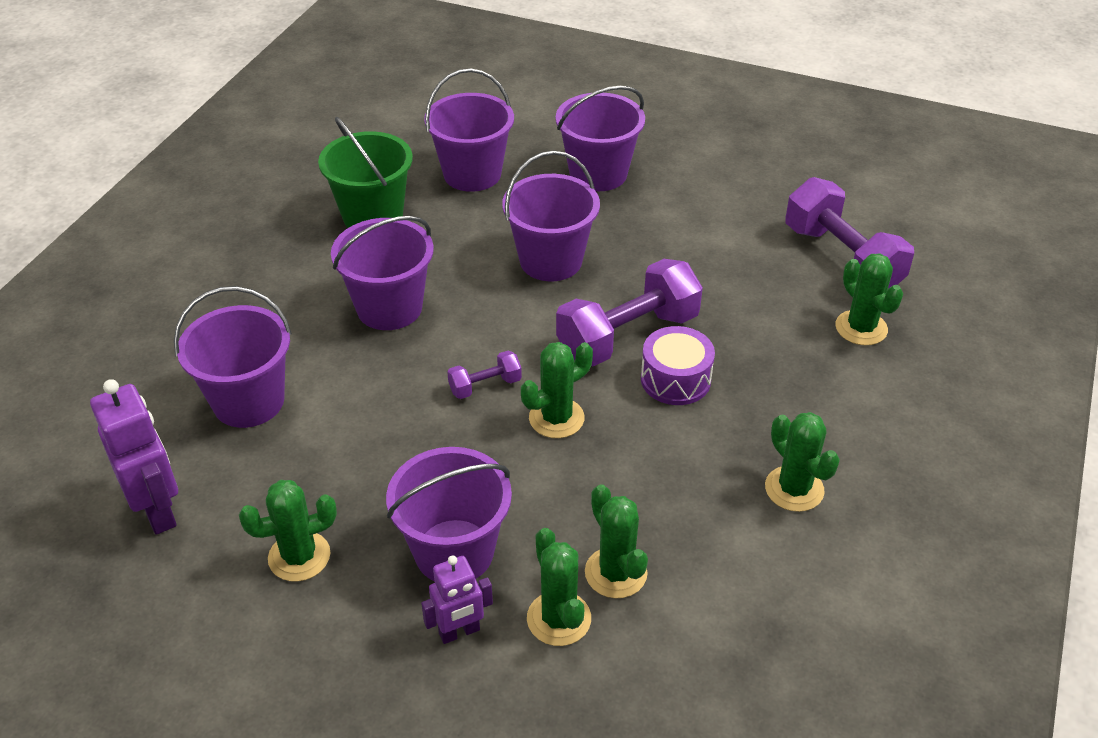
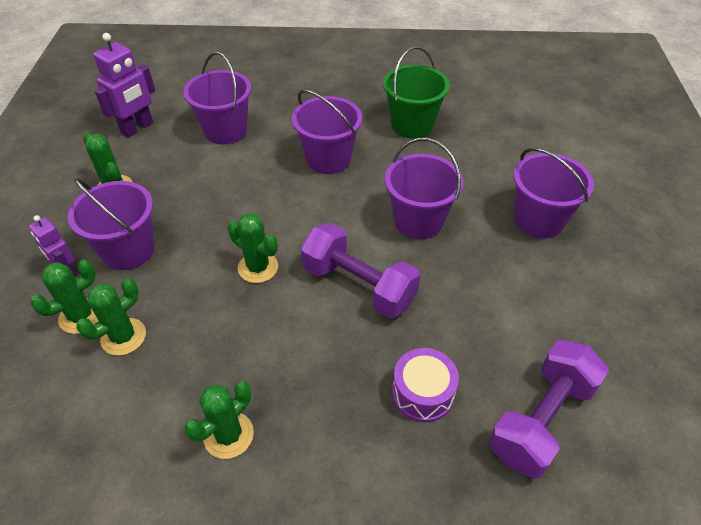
camera: 70 degrees right, 5 degrees up
(472, 174) = (487, 155): purple bucket -> none
(485, 386) = (275, 223): purple dumbbell -> none
(675, 379) = (323, 326): purple drum -> purple drum (422, 393)
(861, 328) = (450, 454): green cactus -> none

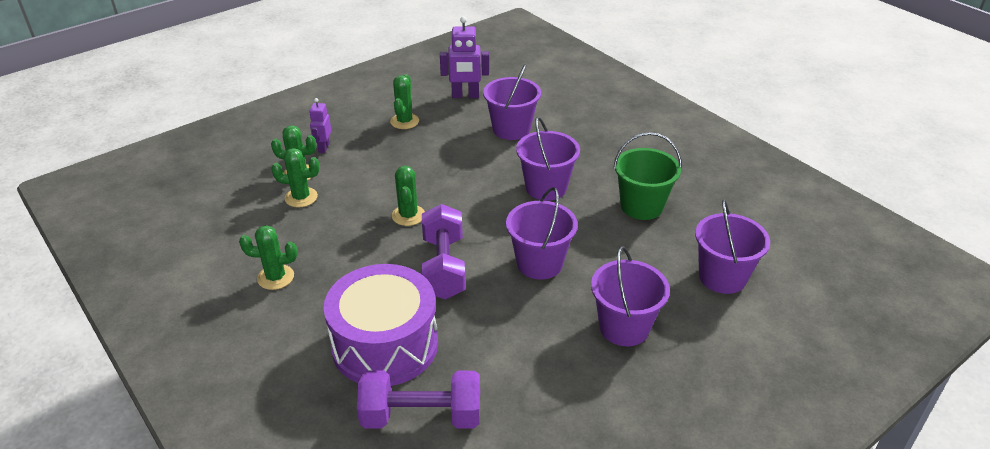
camera: 50 degrees right, 10 degrees down
(128, 250) = (363, 158): purple bucket -> purple bucket (722, 277)
(422, 393) = (385, 344): purple drum -> purple drum, size x2.05

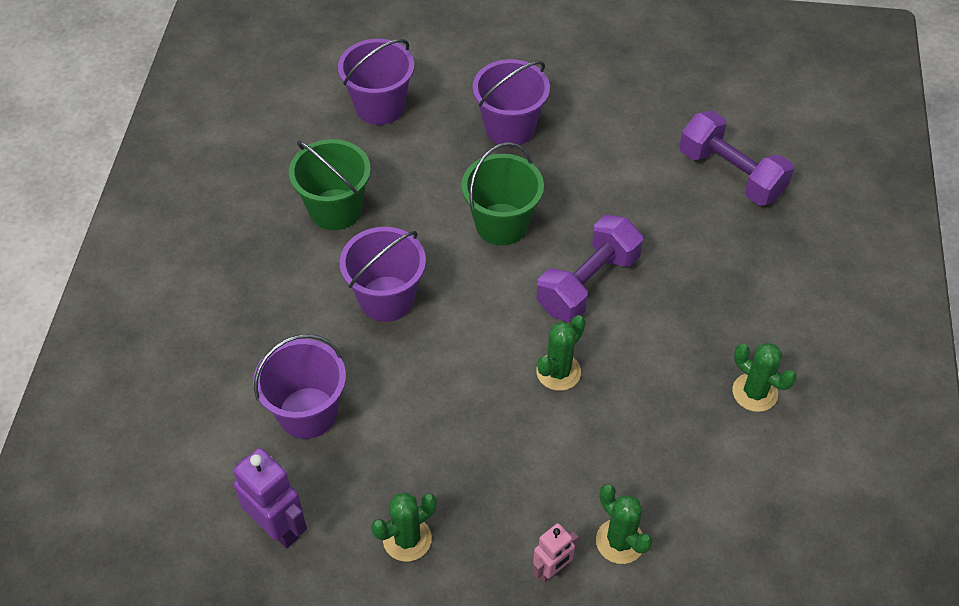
camera: 135 degrees left, 15 degrees up
(301, 197) = (648, 494): green cactus -> none
(323, 148) = (552, 570): purple robot -> pink robot
(385, 344) = (709, 247): purple drum -> none
(539, 263) = (501, 224): purple bucket -> green bucket

